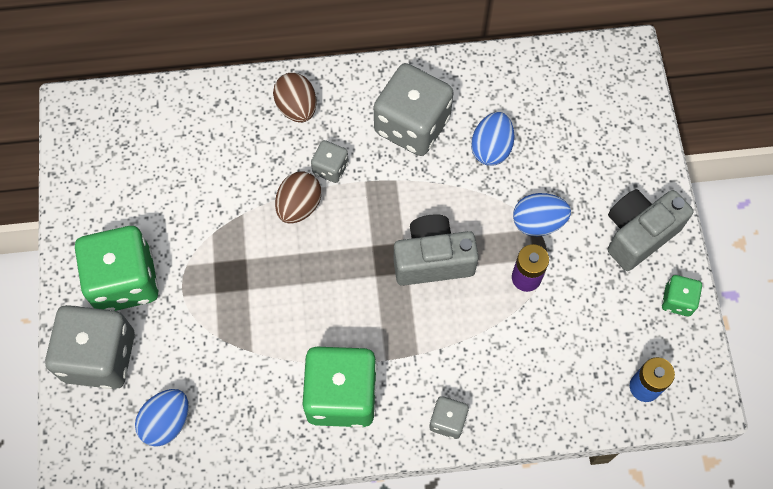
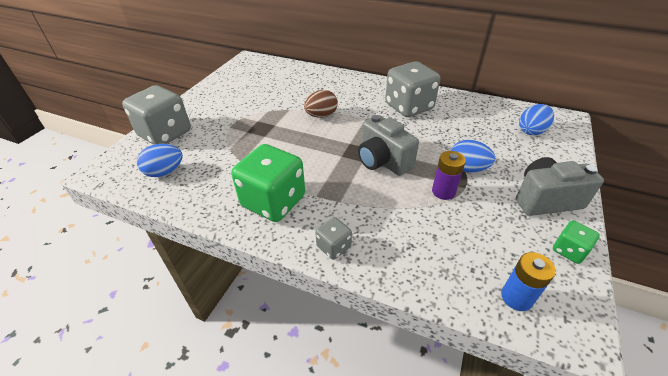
camera: 30 degrees right, 25 degrees down
(125, 281) = (208, 112): green dice -> none
(297, 107) = (350, 84): brown egg -> none
(330, 168) = (350, 108): grey dice -> none
(432, 260) = (383, 161): grey camera -> grey camera turned 150 degrees counterclockwise
(491, 148) = (452, 128): blue egg -> blue egg (531, 131)

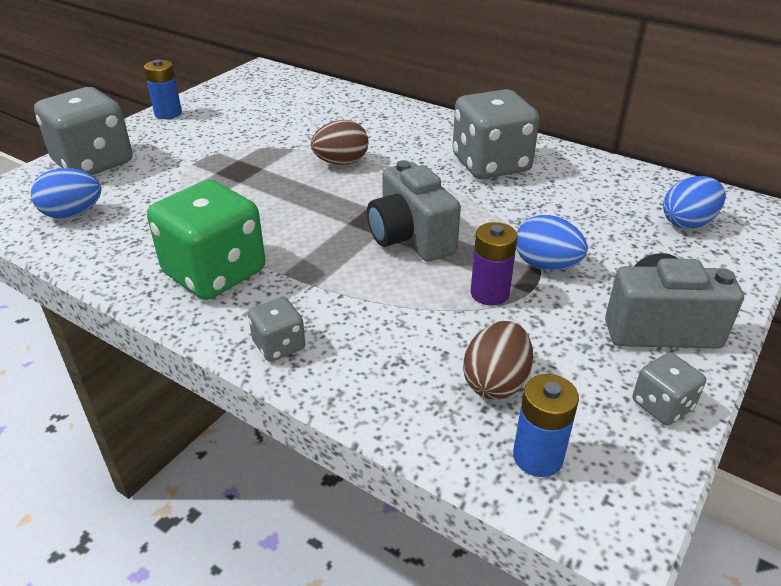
camera: 10 degrees right, 5 degrees down
(201, 94) = (168, 113): none -> blue battery
(472, 251) = (495, 382): none -> brown egg
(569, 250) = (662, 405): green dice -> grey dice

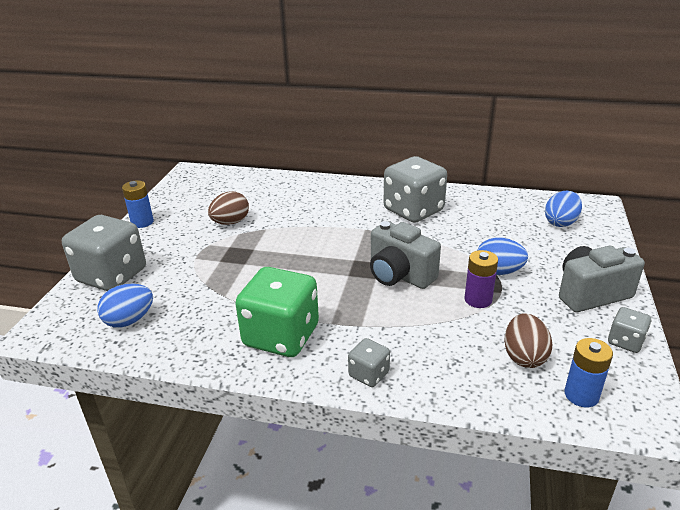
camera: 20 degrees left, 5 degrees down
(341, 162) = (309, 232): brown egg -> brown egg (230, 222)

